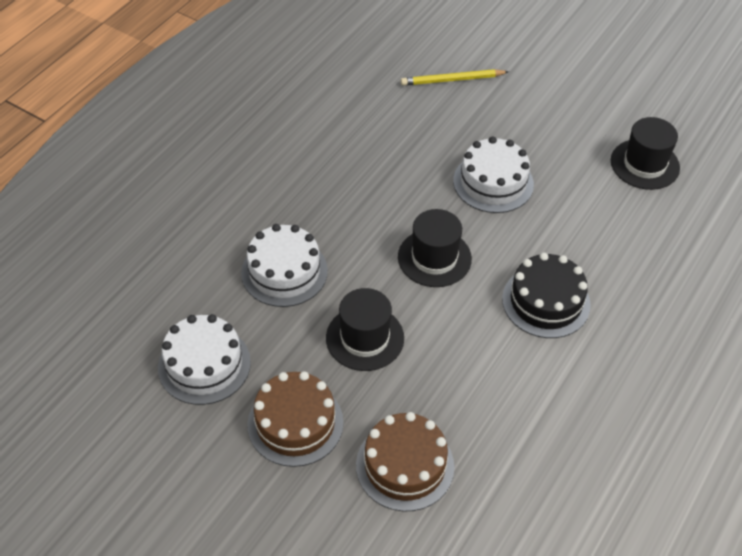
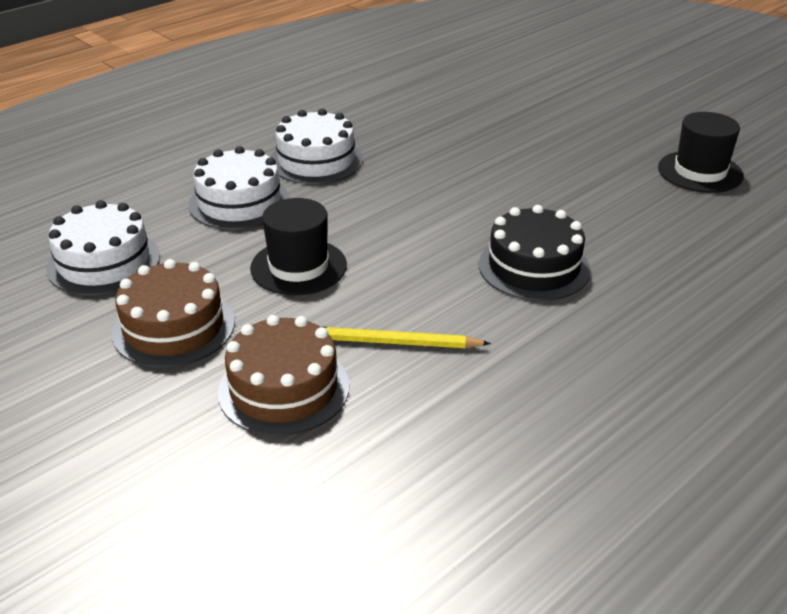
camera: 15 degrees right, 15 degrees down
(434, 258) = (415, 213): black hat -> none
(452, 80) = (500, 89): yellow pencil -> yellow pencil (393, 343)
(493, 182) = (511, 165): white cake -> white cake (316, 160)

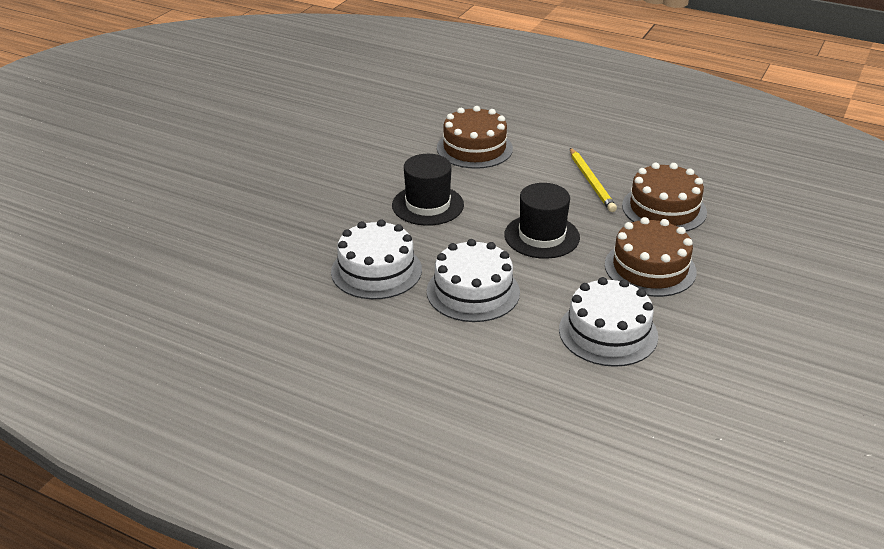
camera: 110 degrees left, 0 degrees up
(534, 267) = (474, 148): black cake -> brown cake
(700, 172) = (309, 104): black hat -> black hat (428, 205)

